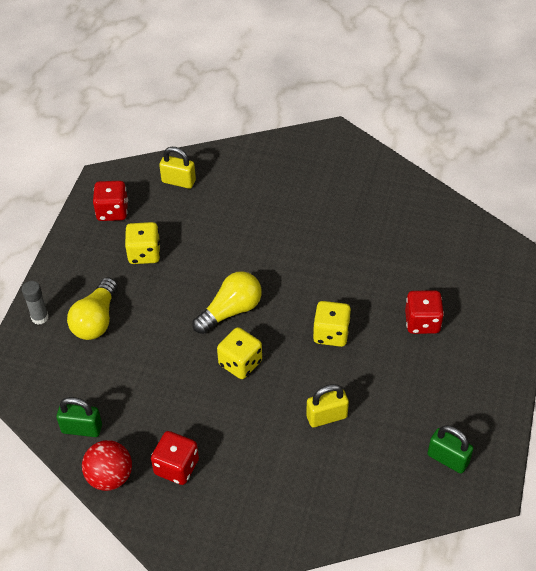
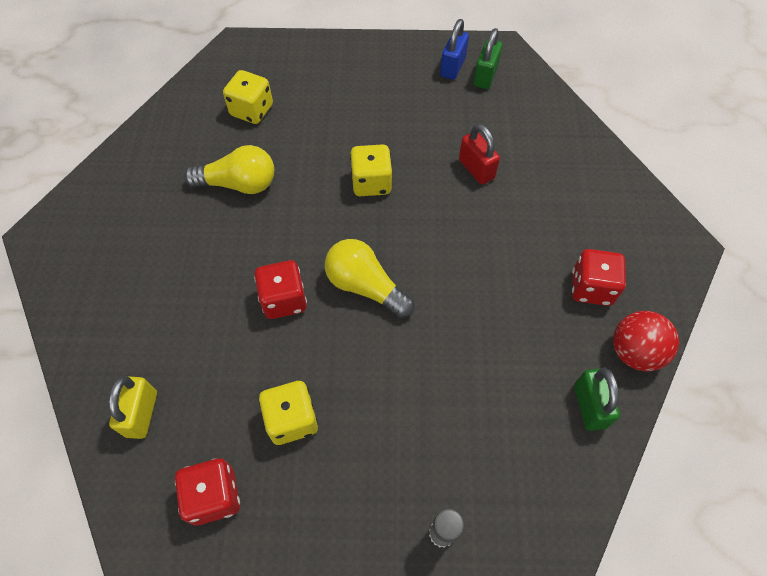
camera: 105 degrees left, 10 degrees up
(96, 320) = (423, 447): yellow light bulb -> yellow light bulb (239, 184)
(240, 363) = (437, 259): yellow dice -> yellow dice (252, 110)
(326, 417) = (476, 169): yellow padlock -> red padlock
(422, 322) = (335, 111): red dice -> red dice (284, 300)
(466, 432) = (452, 67): none -> blue padlock

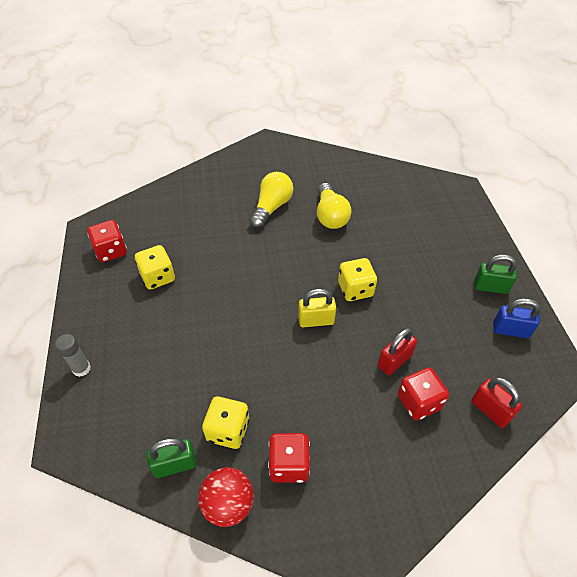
camera: 80 degrees right, 10 degrees down
(142, 414) = (159, 210): yellow padlock -> yellow padlock (316, 320)
(252, 110) = (399, 208): yellow dice -> yellow dice (228, 430)
(284, 300) = (242, 257): red dice -> red dice (418, 402)
(365, 286) = (261, 300): yellow light bulb -> yellow light bulb (272, 207)
(485, 76) = (512, 358): green padlock -> green padlock (490, 287)
(540, 109) = (490, 410): none -> red padlock

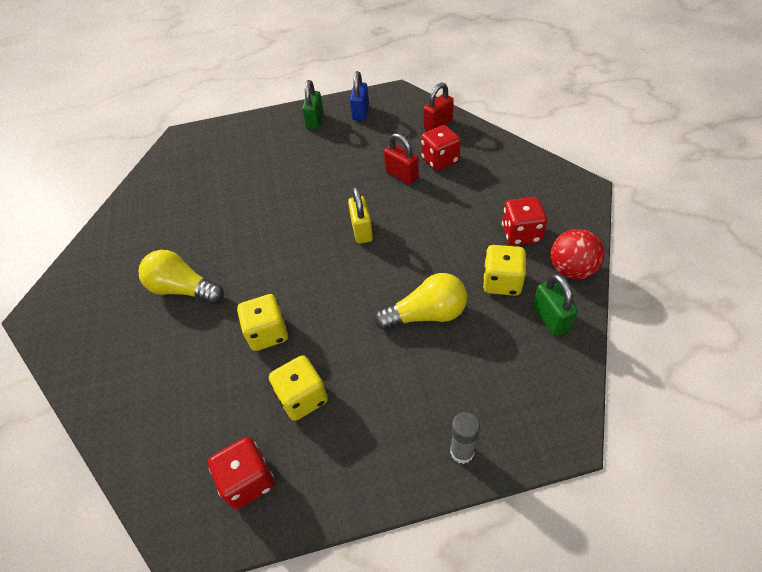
camera: 90 degrees left, 0 degrees up
(330, 216) = (208, 232): yellow light bulb -> yellow light bulb (426, 315)
(355, 289) = (320, 204): yellow dice -> yellow dice (267, 333)

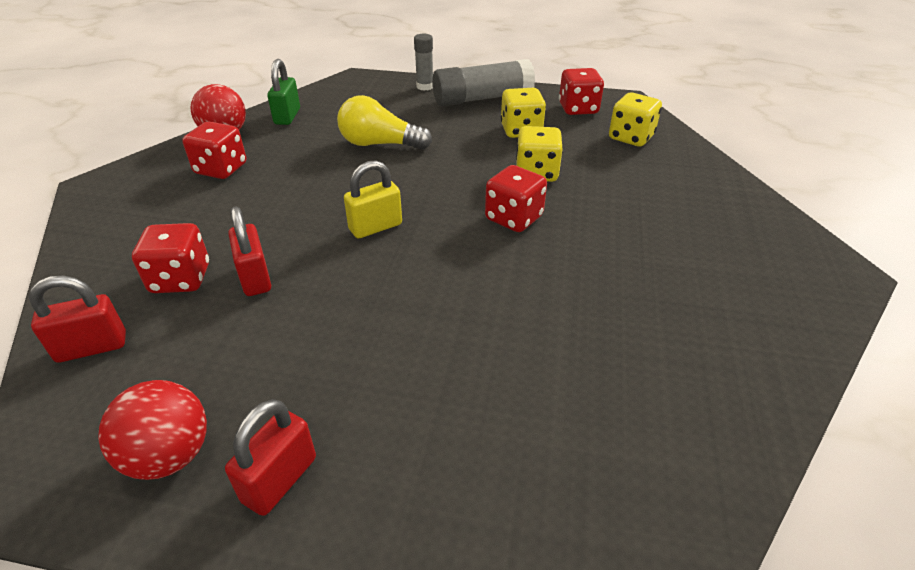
camera: 160 degrees left, 10 degrees down
(183, 289) = (629, 237): yellow light bulb -> none
(271, 274) = (513, 218): none -> red dice
(315, 121) = (280, 479): green padlock -> red padlock
(361, 112) = (170, 455): blue padlock -> red ball
(362, 230) = (375, 227): yellow padlock -> yellow padlock turned 45 degrees clockwise
(375, 452) = (482, 99): none -> grey glue stick
(502, 282) = (291, 144): yellow dice -> yellow dice (631, 137)

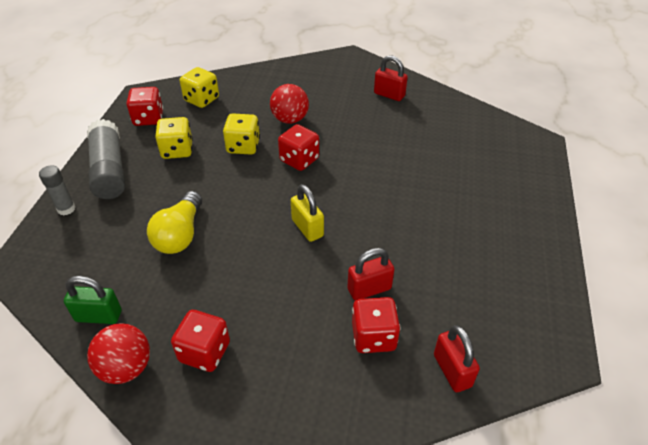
camera: 90 degrees left, 5 degrees up
(170, 455) = (521, 297): red ball -> red ball (290, 119)
(280, 479) = (520, 247): red padlock -> red padlock (389, 95)

